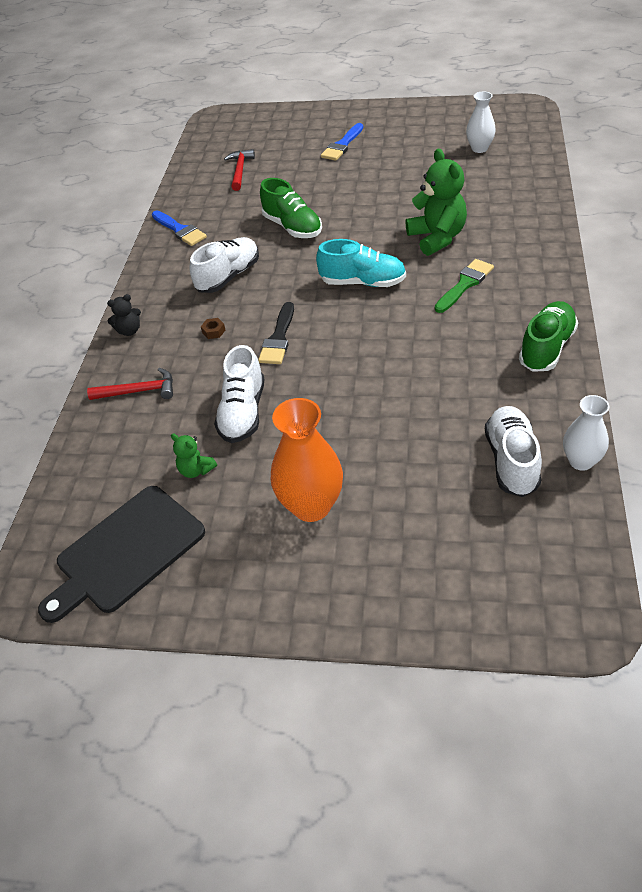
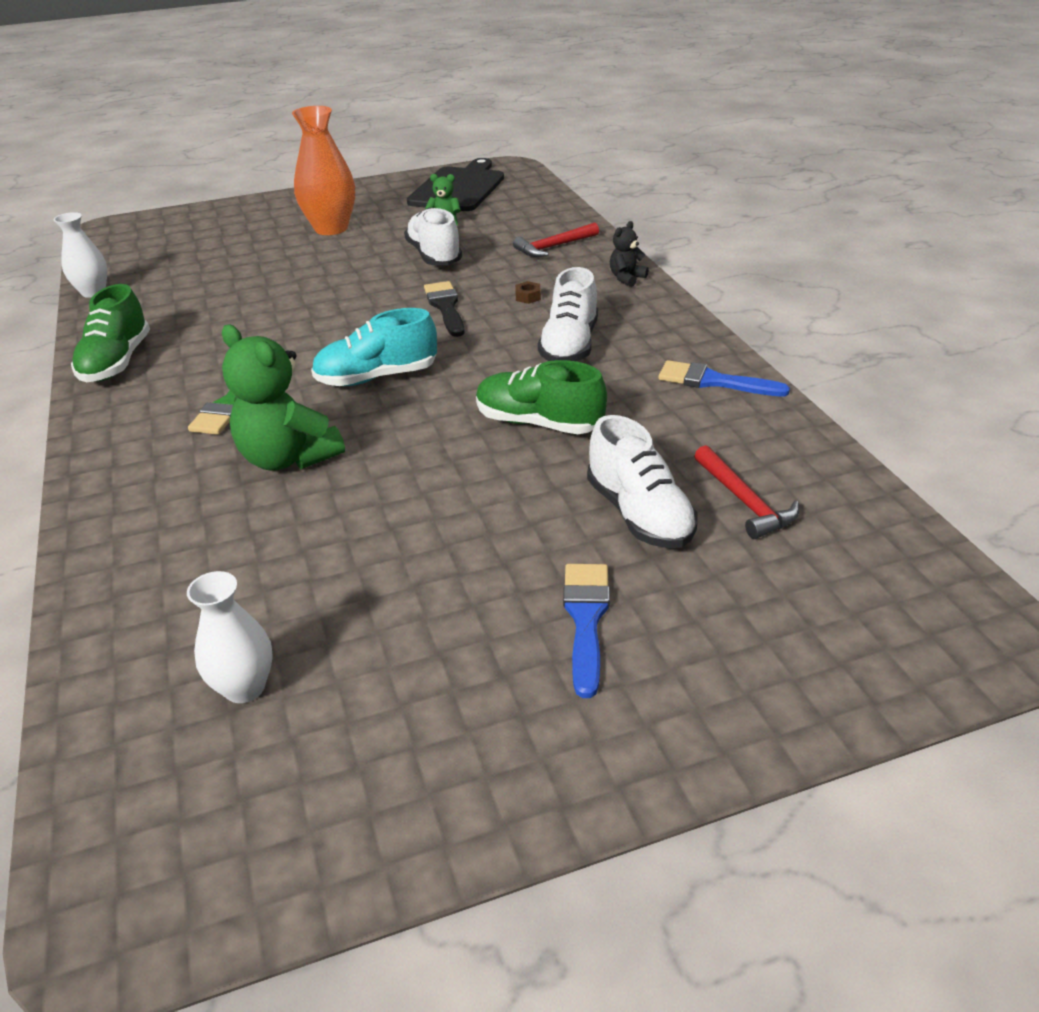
camera: 150 degrees right, 10 degrees down
(511, 461) = (160, 280): white shoe -> white shoe (639, 514)

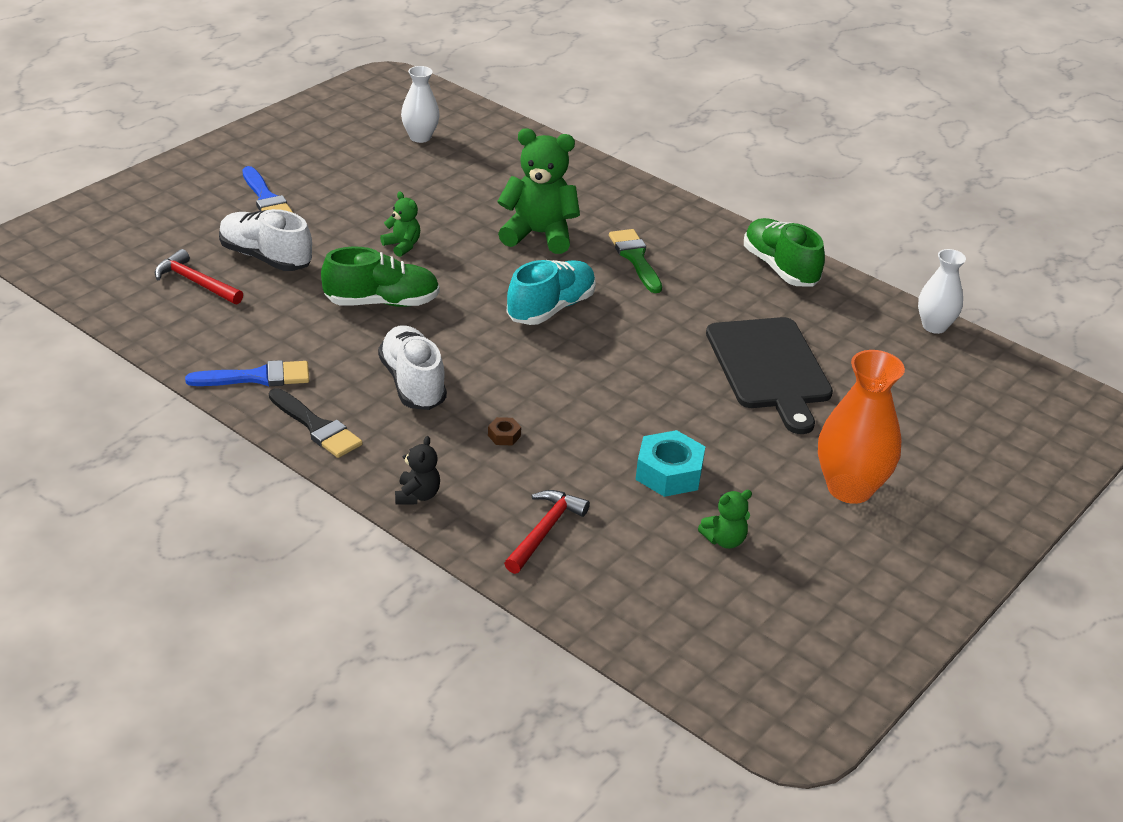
camera: 145 degrees right, 0 degrees up
(434, 256) = (669, 473): white shoe -> turquoise nut
(445, 307) = (575, 399): black brush -> black brush (317, 427)
(458, 485) = (402, 246): none -> green teddy bear
(459, 188) = (799, 636): black cutting board -> black cutting board (769, 368)

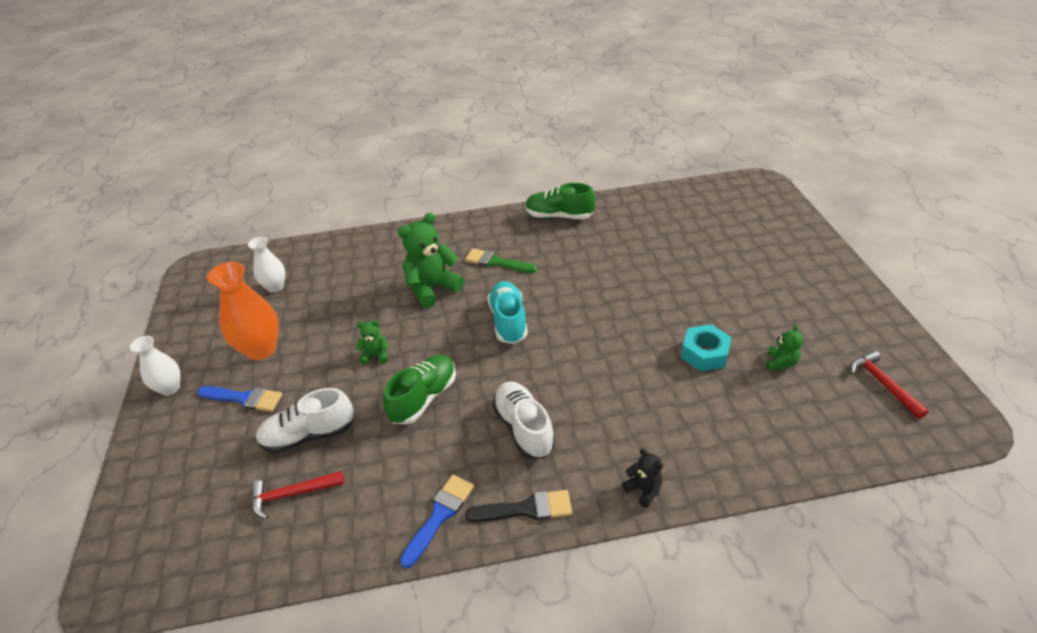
camera: 45 degrees left, 5 degrees up
(412, 383) = (523, 428): white shoe -> white shoe turned 45 degrees clockwise
(504, 436) = (614, 410): brown nut -> none
(545, 531) = (723, 440): red hammer -> red hammer (883, 384)
(769, 368) = (641, 265): black cutting board -> none
(849, 488) = (765, 290): orange vase -> orange vase (261, 349)
(934, 326) = (654, 193): white vase -> white vase (170, 388)

